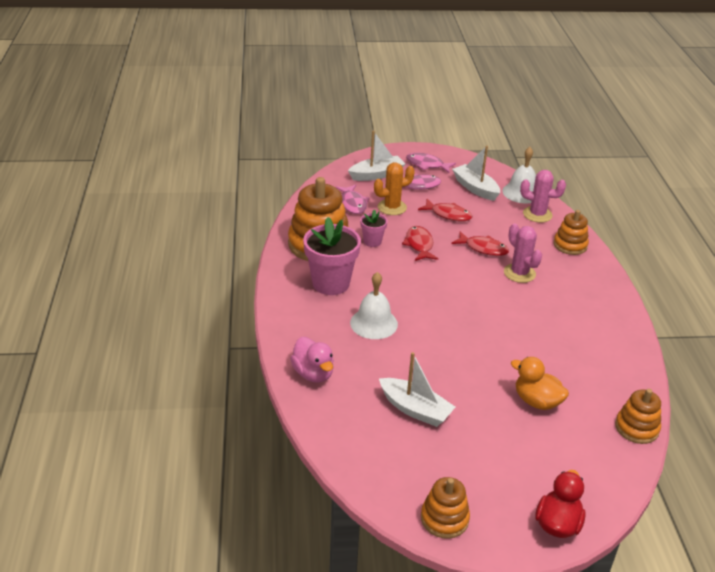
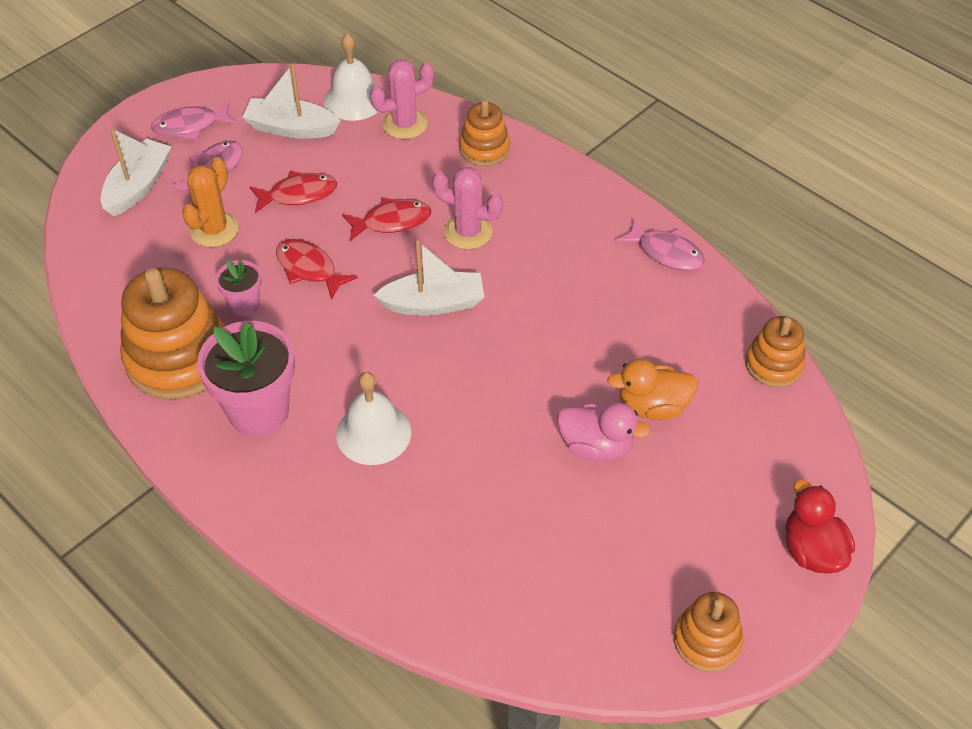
camera: 40 degrees left, 15 degrees up
(313, 373) = (377, 566): pink duck -> pink duck (596, 446)
(353, 204) = (155, 258): pink fish -> pink fish (666, 252)
(415, 409) = (541, 521): white boat -> white boat (433, 303)

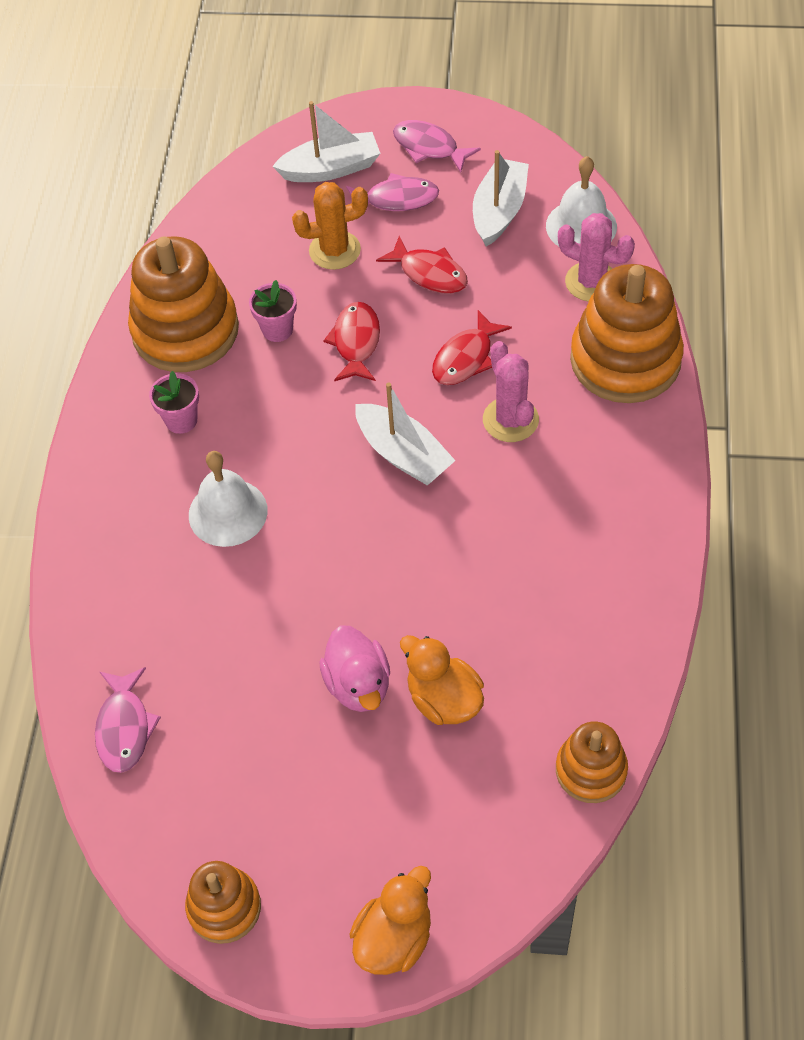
camera: 55 degrees right, 5 degrees up
(258, 411) = (181, 420): pink flower pot -> pink flower pot, size x0.52
(291, 128) = (499, 211): white boat -> white boat turned 45 degrees clockwise
(392, 221) = (466, 358): red fish -> red fish turned 90 degrees clockwise
(484, 149) = (625, 360): orange stacking toy -> orange stacking toy, size x1.82
(666, 252) = (644, 589): pink fish -> pink fish (124, 727)
(812, 550) = (394, 938): red duck -> orange duck

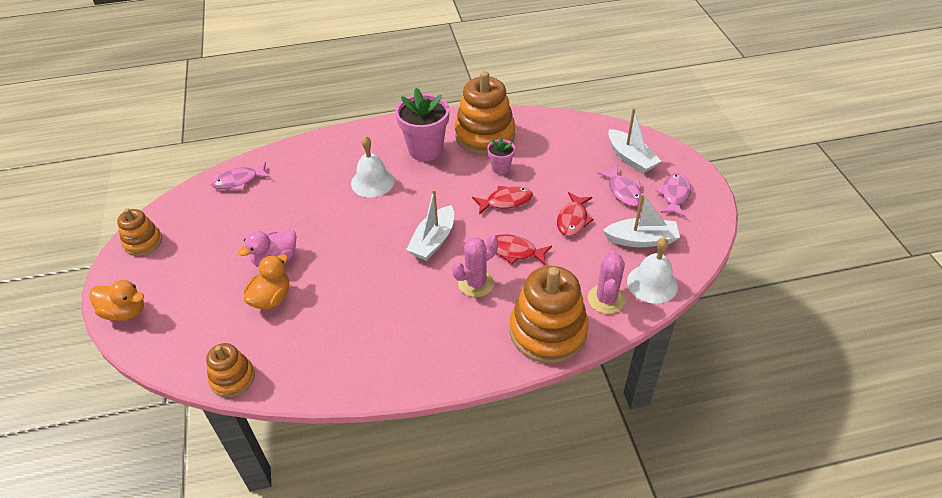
camera: 70 degrees right, 10 degrees down
(181, 420) = (425, 150): pink flower pot -> pink flower pot, size x1.94
(334, 250) = (569, 175): orange cactus -> none

